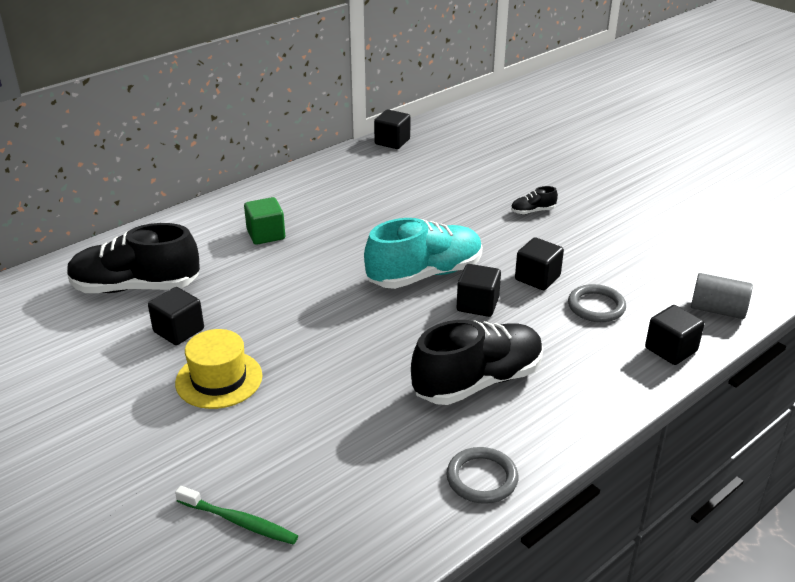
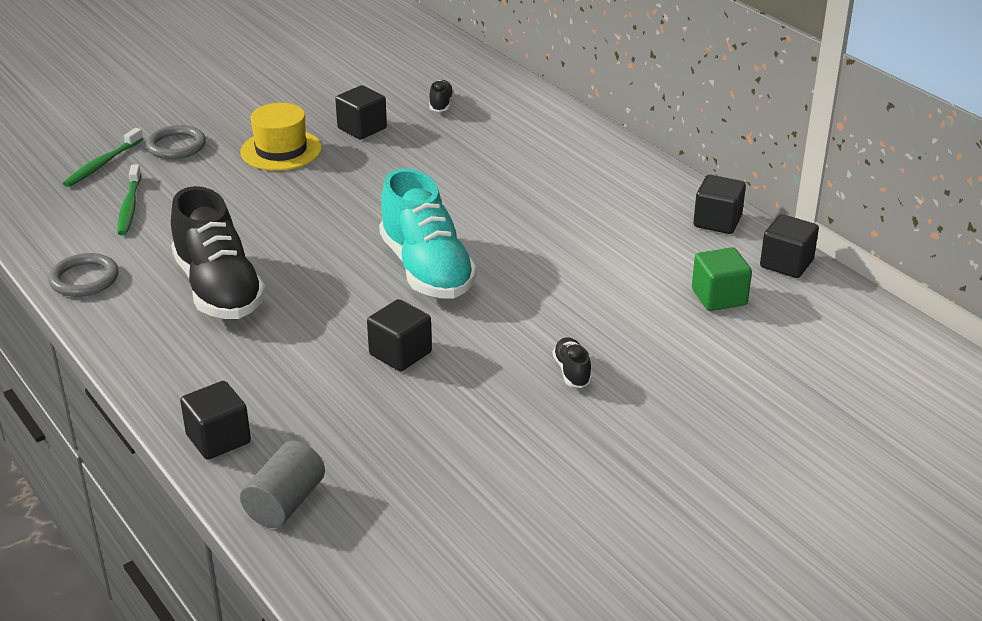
camera: 95 degrees right, 0 degrees up
(136, 287) = (441, 104): black shoe -> black shoe, size x0.41
(266, 234) = (532, 169): green cube -> green cube (719, 297)
(337, 474) = (129, 206): none -> green toothbrush
(477, 304) = (355, 302): black cube -> black cube (717, 221)
(596, 306) = (325, 393): grey ring -> grey ring (176, 146)

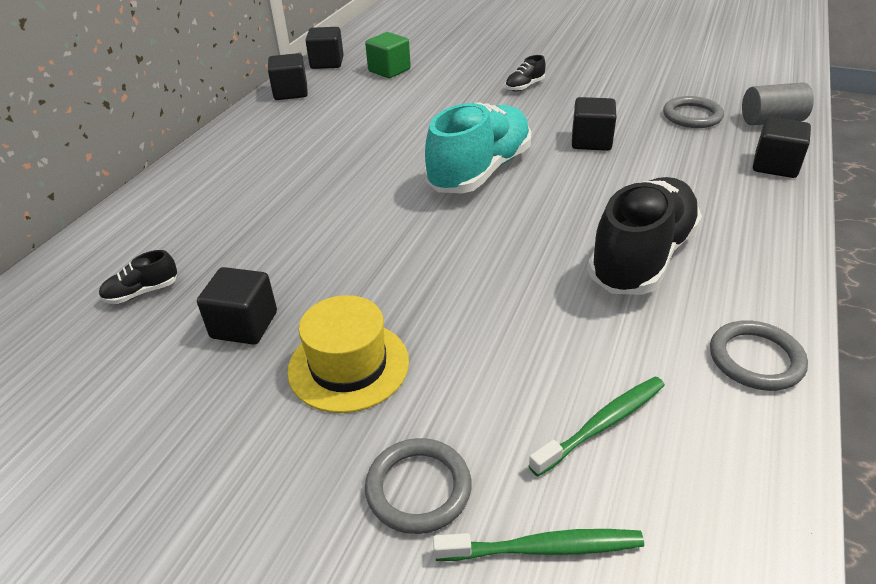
camera: 120 degrees left, 5 degrees up
(365, 451) = (692, 116): none -> grey ring

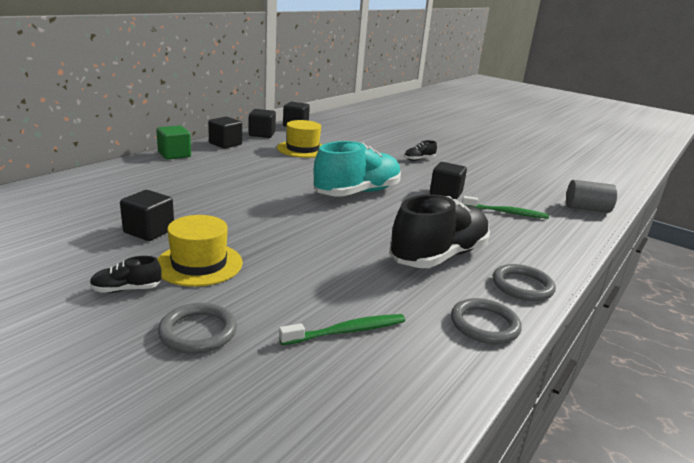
camera: 10 degrees right, 15 degrees down
(142, 292) = (99, 203): black shoe -> black shoe (126, 289)
(362, 107) = (302, 149): none -> yellow hat
(389, 70) = (333, 136): green cube -> green cube (174, 155)
(543, 548) = (258, 382): green toothbrush -> green toothbrush (506, 212)
(692, 116) = (528, 195): grey ring -> grey ring (522, 286)
(775, 166) = (573, 231): black cube -> black cube (225, 144)

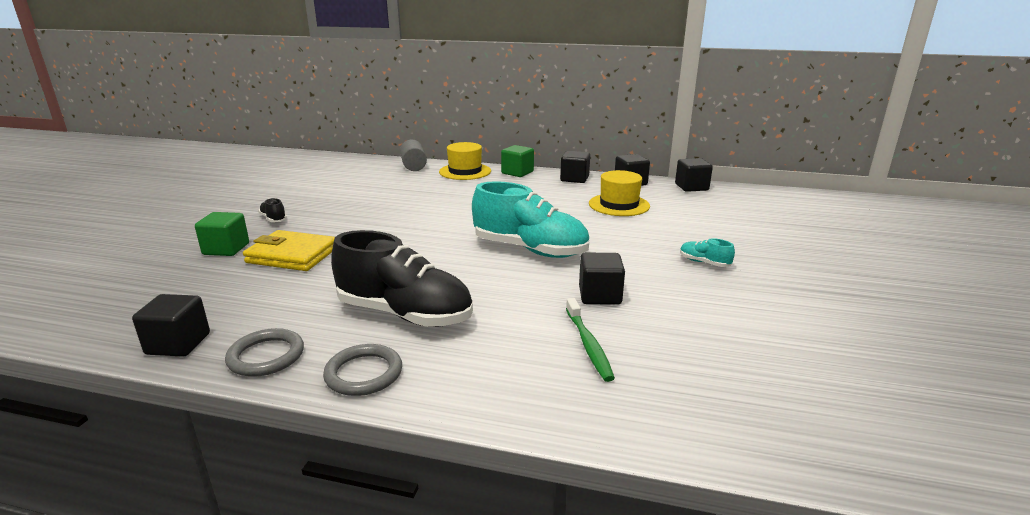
camera: 70 degrees right, 0 degrees up
(149, 231) = (361, 203): black cube -> black cube (178, 344)
(198, 332) = (226, 249): grey ring -> green cube
(199, 264) = (320, 227): yellow hat -> yellow hat (465, 171)
(267, 289) = (292, 255): none -> yellow wallet
(347, 331) = (238, 294): green toothbrush -> none
(419, 159) = (704, 263): black shoe -> turquoise shoe
(587, 209) = (714, 425): grey cylinder -> grey cylinder (414, 166)

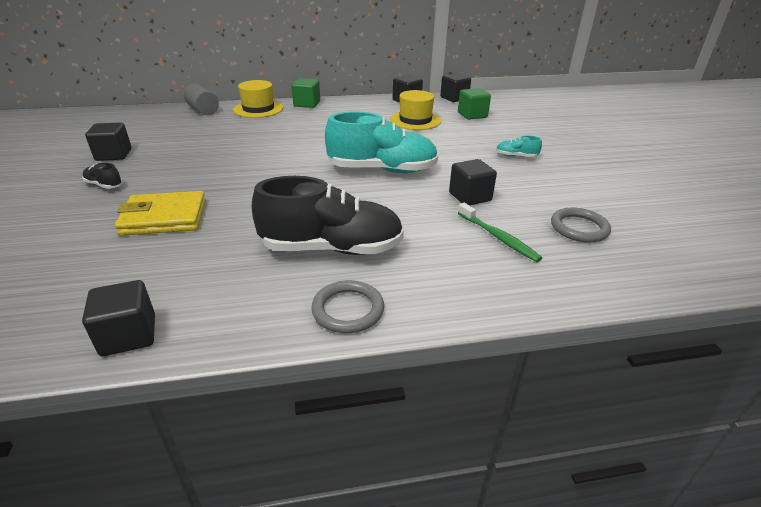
camera: 25 degrees left, 10 degrees up
(226, 249) = (80, 226): green cube -> green cube (472, 115)
(266, 356) = (239, 320): grey ring -> grey ring (579, 228)
(574, 179) = (360, 103): black cube -> black cube (114, 155)

